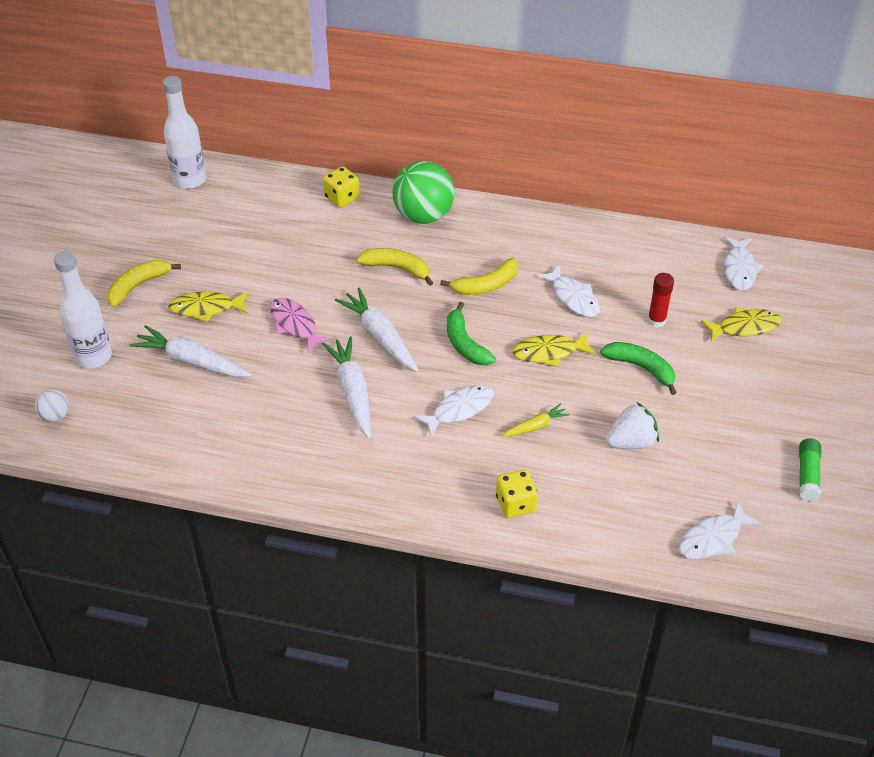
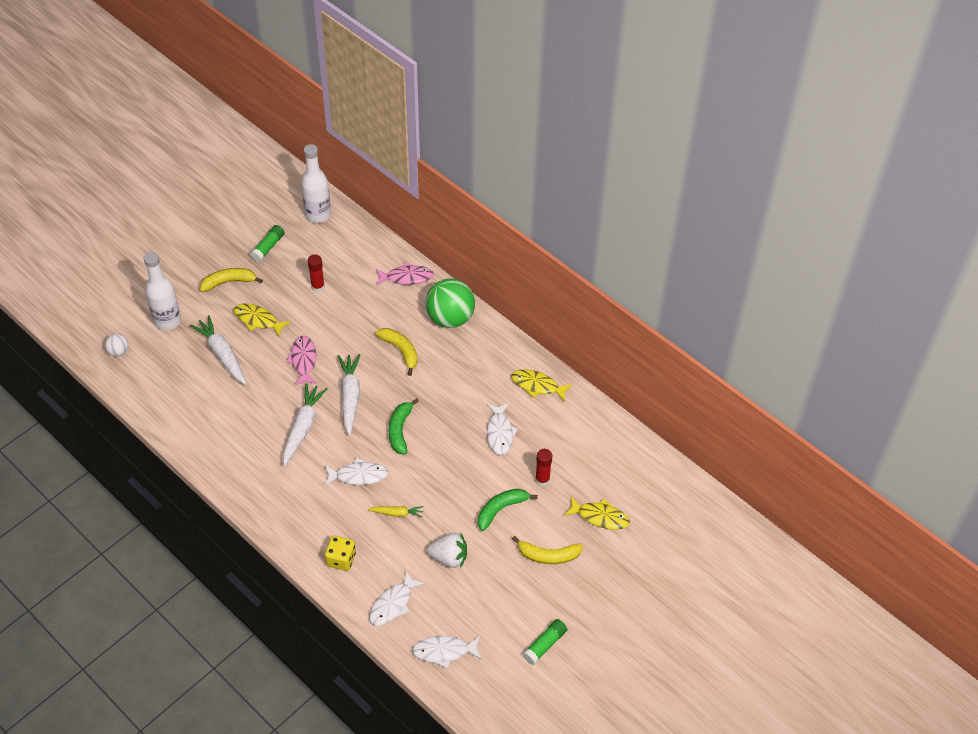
camera: 30 degrees right, 5 degrees up
(157, 233) = (268, 247): none -> green glue stick
(249, 247) = (318, 287): none -> red glue stick
(342, 198) = (406, 277): yellow dice -> pink fish
(485, 285) = (448, 393): yellow banana -> yellow banana (548, 555)
(549, 352) = (449, 465): yellow fish -> yellow fish (537, 386)
(641, 368) = (501, 509): green banana -> green banana turned 105 degrees counterclockwise
(739, 269) = (636, 471): white fish -> white fish (393, 604)

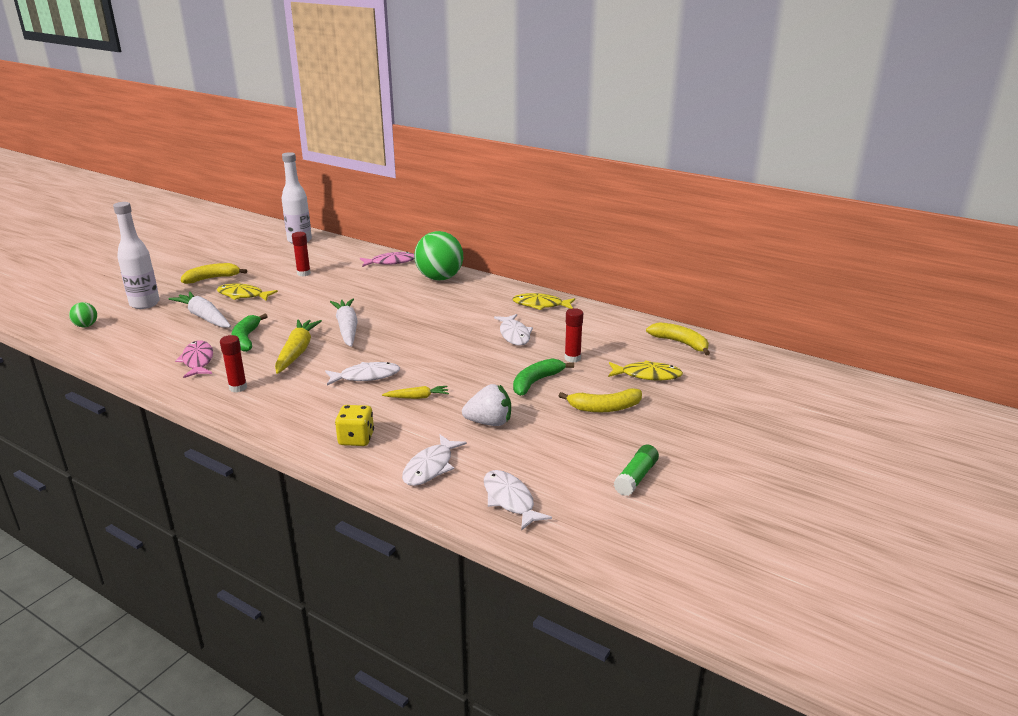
camera: 10 degrees left, 25 degrees down
(118, 352) = (86, 326): white ball -> green ball
(251, 473) = (238, 388): none -> red glue stick
(268, 247) = (252, 258): green glue stick -> none
(303, 360) = (293, 313): pink fish -> pink fish (198, 361)
(303, 427) = (297, 352): white carrot -> yellow carrot
(400, 351) = (395, 299): yellow banana -> yellow banana (680, 343)
(400, 430) = (406, 343): green banana -> green banana (246, 339)
(444, 651) = (510, 500): white fish -> white fish turned 75 degrees clockwise

